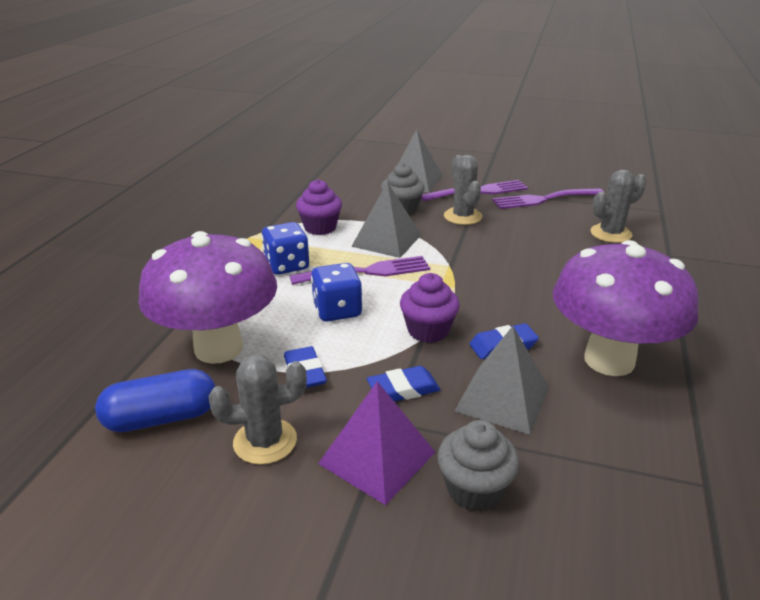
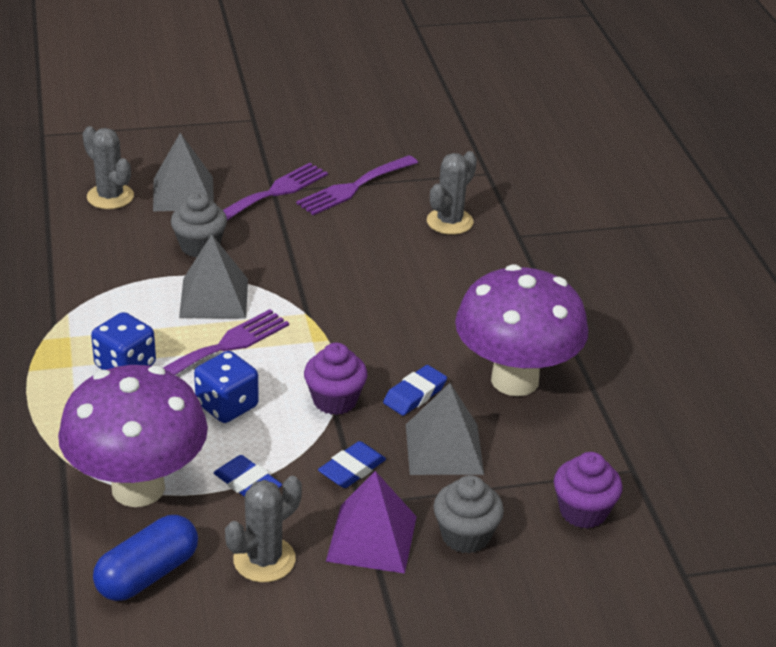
camera: 30 degrees left, 5 degrees up
(320, 228) = (121, 301): purple cupcake -> purple cupcake (583, 511)
(462, 216) = (278, 238): grey cactus -> grey cactus (110, 197)

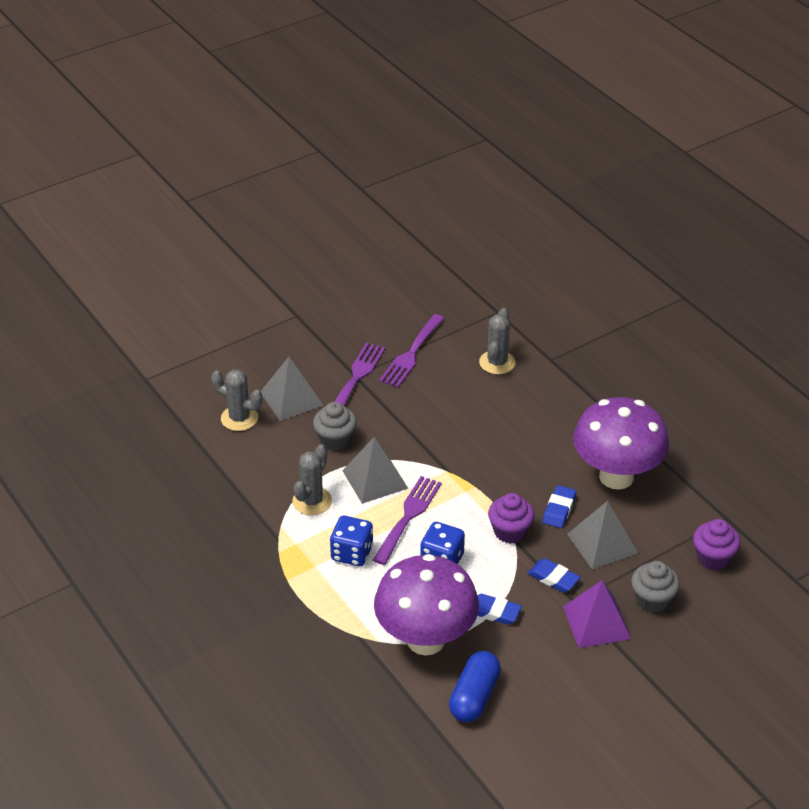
camera: 20 degrees left, 5 degrees up
(264, 560) = (540, 661): grey cactus -> grey cactus (312, 501)
(352, 469) = (553, 578): blue eraser -> blue eraser turned 75 degrees counterclockwise

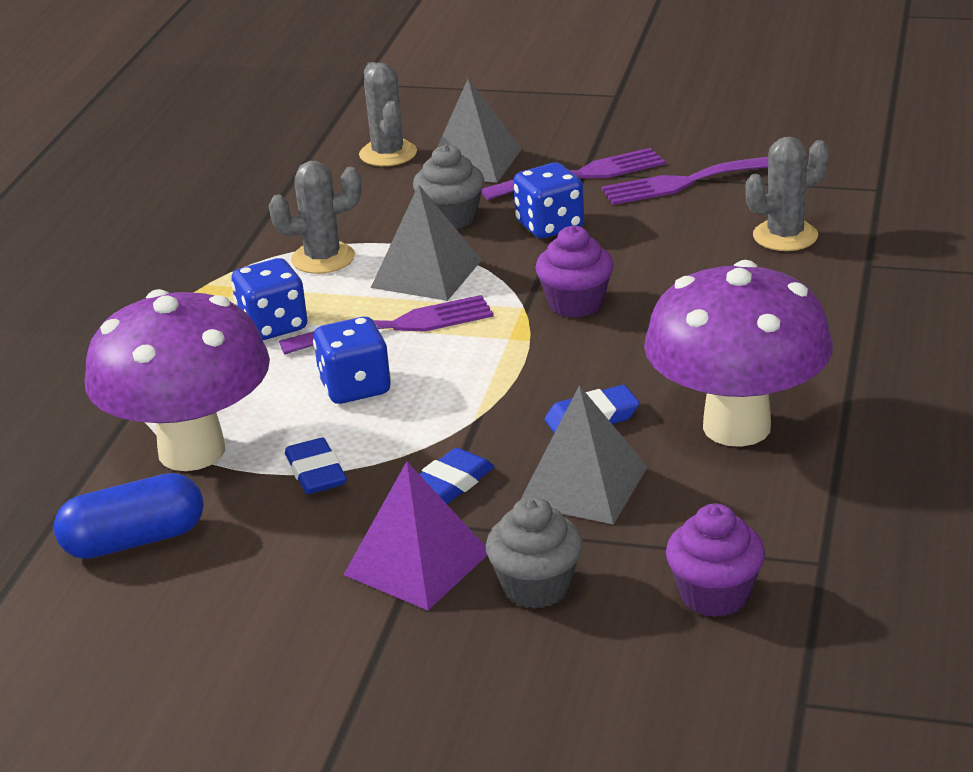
camera: 50 degrees right, 10 degrees down
(388, 417) = (550, 226): none -> blue dice
(510, 531) = (487, 406): purple cupcake -> purple cupcake (576, 304)
(553, 578) = (451, 483): blue eraser -> blue eraser turned 45 degrees clockwise

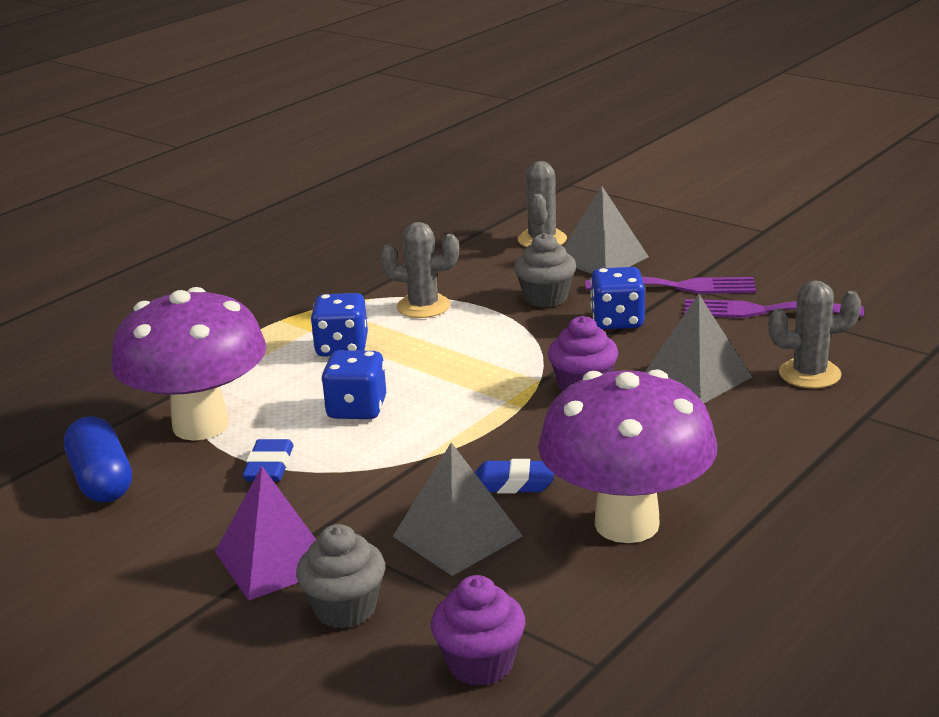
camera: 25 degrees right, 5 degrees down
(134, 541) = (101, 480): blue capsule -> blue capsule turned 60 degrees clockwise
(397, 326) = (430, 370): purple fork -> none
(426, 273) = (488, 335): grey pyramid -> grey pyramid (696, 377)
(451, 483) = (358, 504): blue eraser -> none

